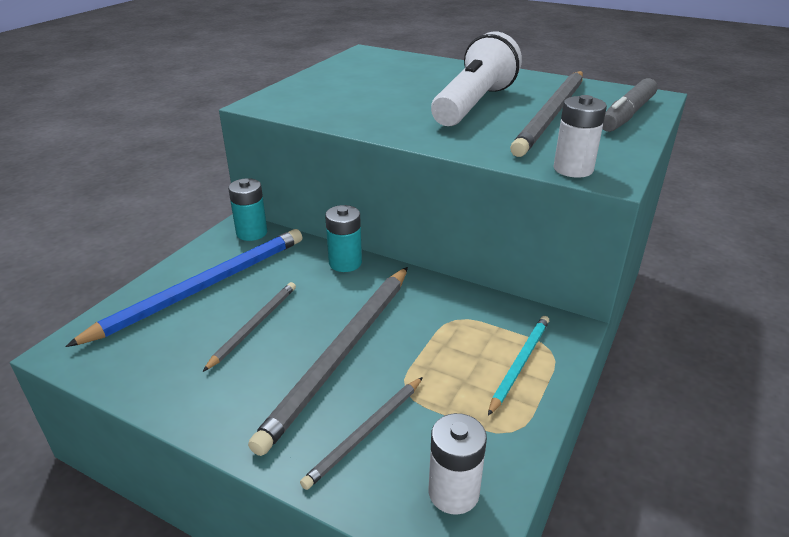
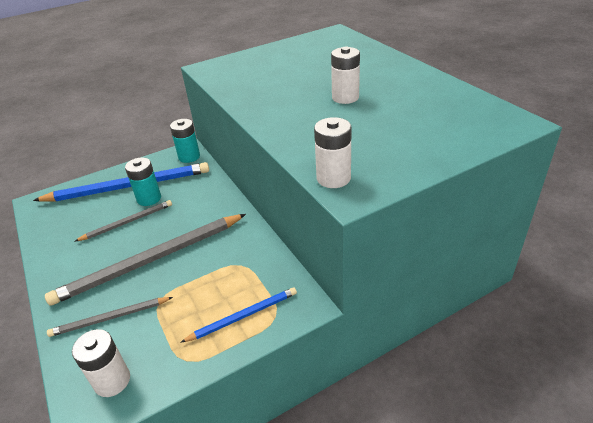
camera: 35 degrees right, 5 degrees up
(345, 263) = (218, 197): turquoise battery -> turquoise battery (149, 198)
(474, 104) = (345, 97): white flashlight -> white battery
(520, 364) = (243, 316): turquoise pencil -> blue pencil
(551, 115) = (392, 121): grey pencil -> none
(627, 115) = (460, 137): grey marker -> none

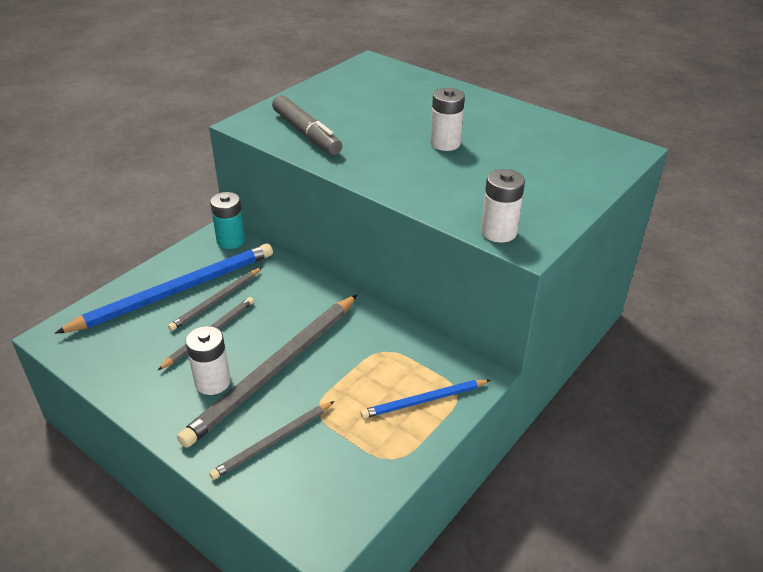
camera: 25 degrees left, 0 degrees up
(112, 381) = (326, 500): white battery -> white battery (213, 382)
(149, 198) = (216, 301): turquoise battery -> grey pencil
(242, 78) = (306, 133): none -> grey marker
(243, 316) = (424, 400): blue pencil -> blue pencil turned 150 degrees counterclockwise

